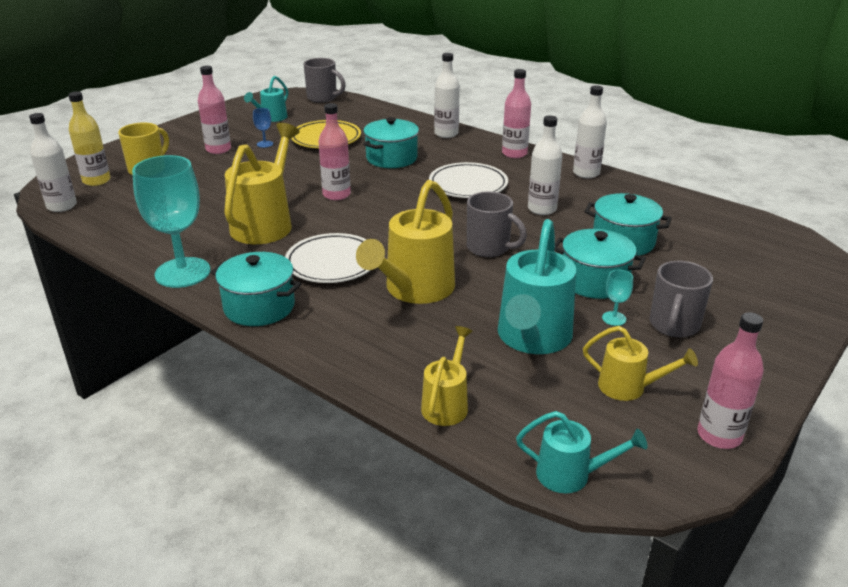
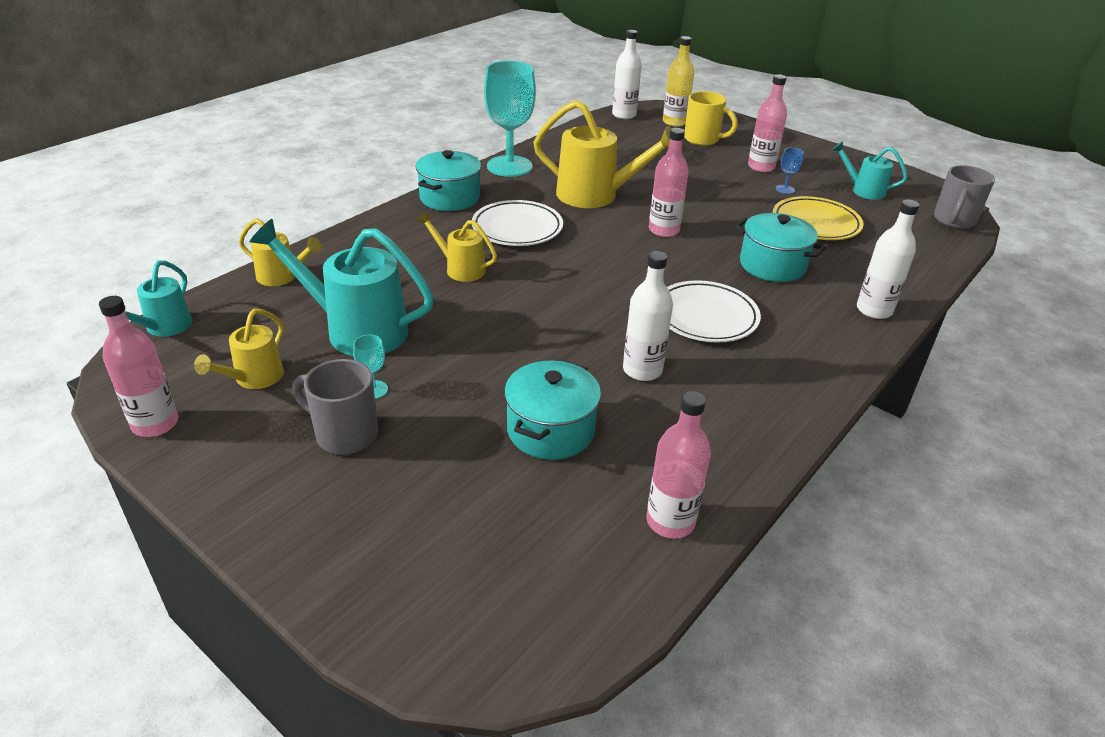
camera: 90 degrees right, 5 degrees up
(414, 290) = (460, 269): yellow watering can -> yellow watering can, size x0.55
(489, 248) = (540, 319): grey mug -> none
(514, 153) = (824, 366): pink bottle -> pink bottle (670, 521)
(586, 173) = (772, 430): white bottle -> none
(594, 281) = (454, 387): turquoise pot -> none

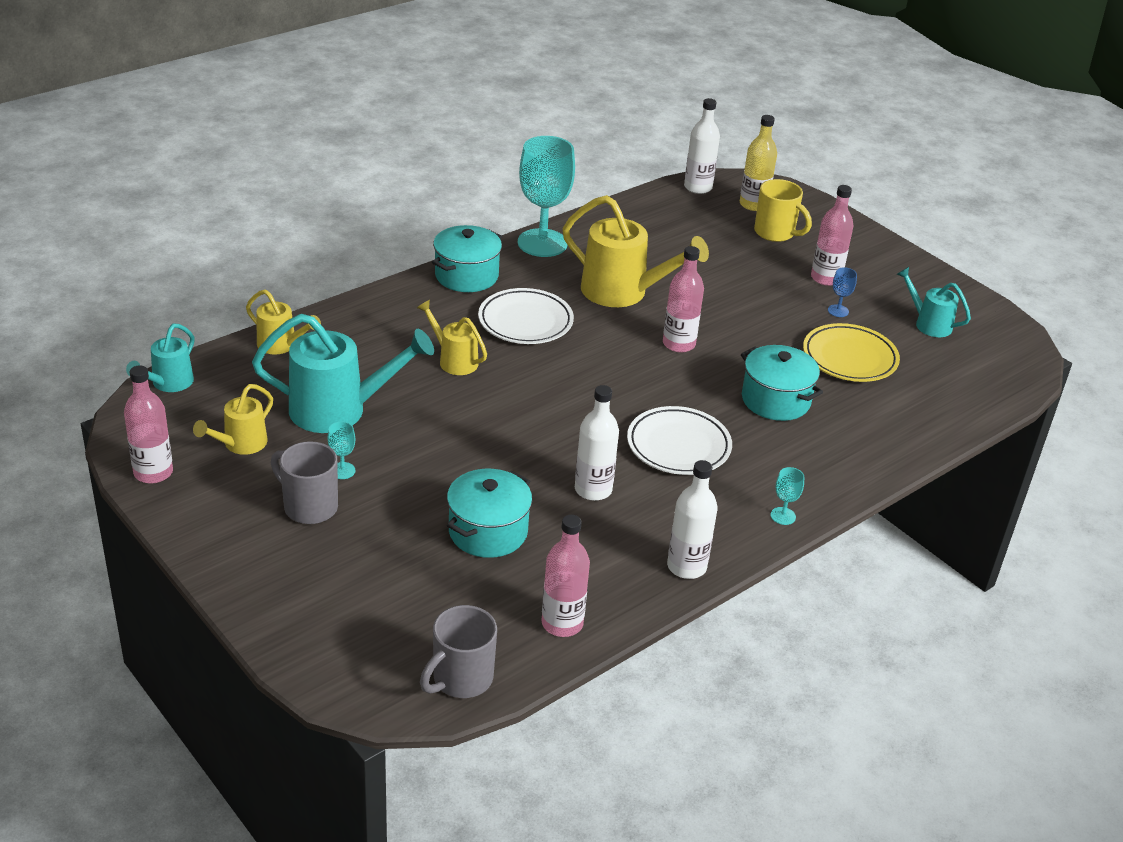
camera: 10 degrees right, 0 degrees up
(356, 329) = (339, 410): turquoise watering can -> turquoise watering can turned 150 degrees clockwise
(836, 368) = (783, 516): none -> turquoise goblet
(874, 310) = (856, 464): white bottle -> white bottle (686, 566)
(953, 221) = (1010, 375): grey mug -> grey mug (460, 679)

